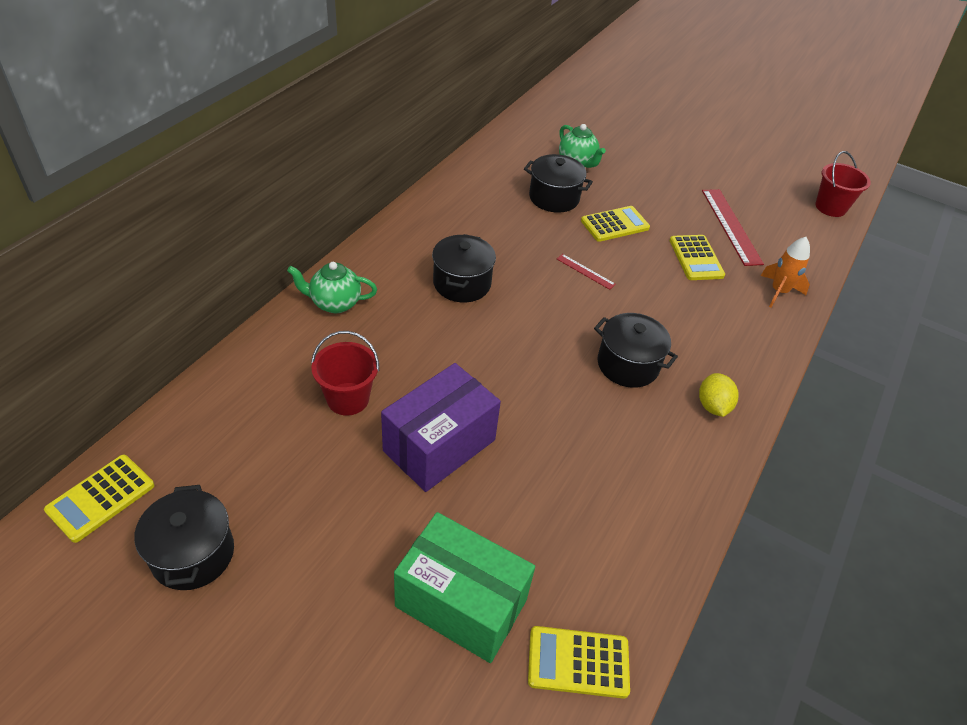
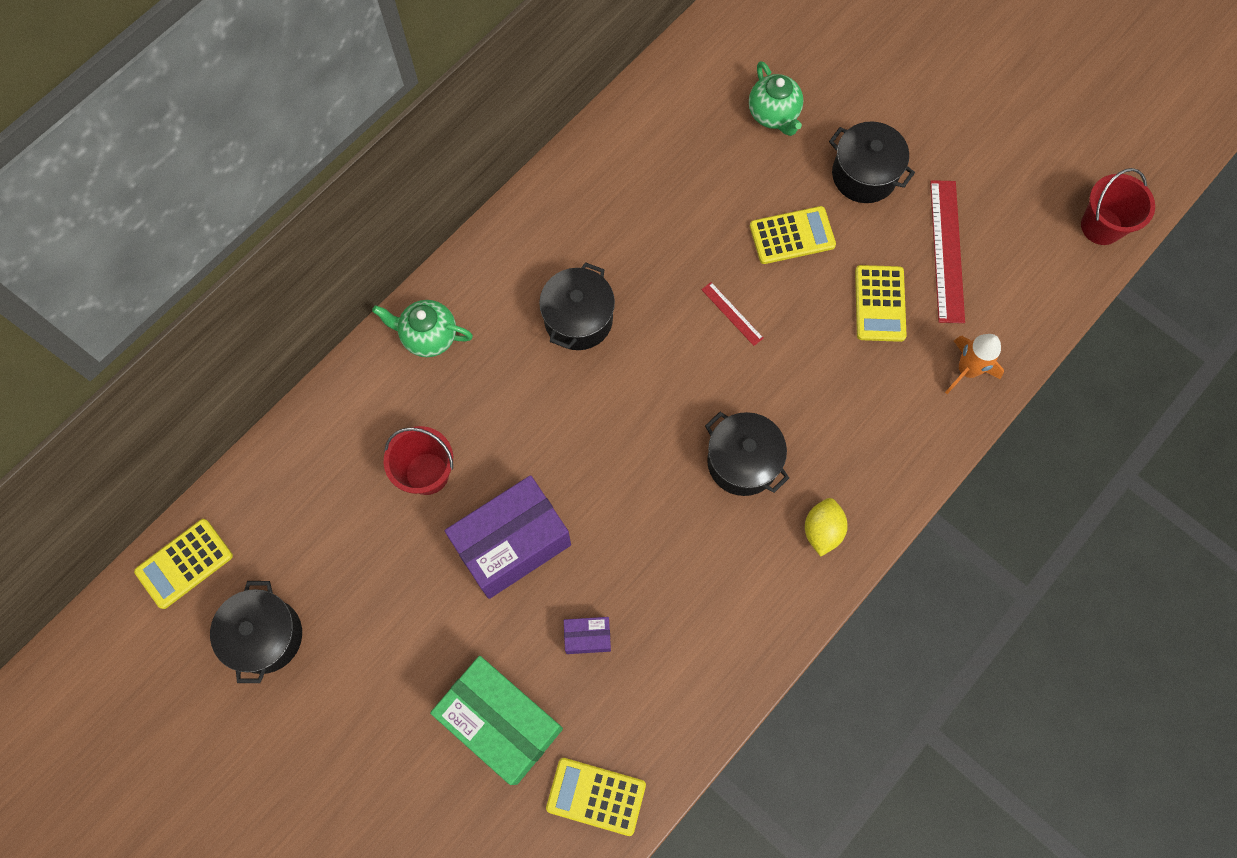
camera: 15 degrees right, 25 degrees up
(530, 513) = (587, 637): none -> purple box
(554, 198) = (725, 180): black pot -> black pot (864, 175)

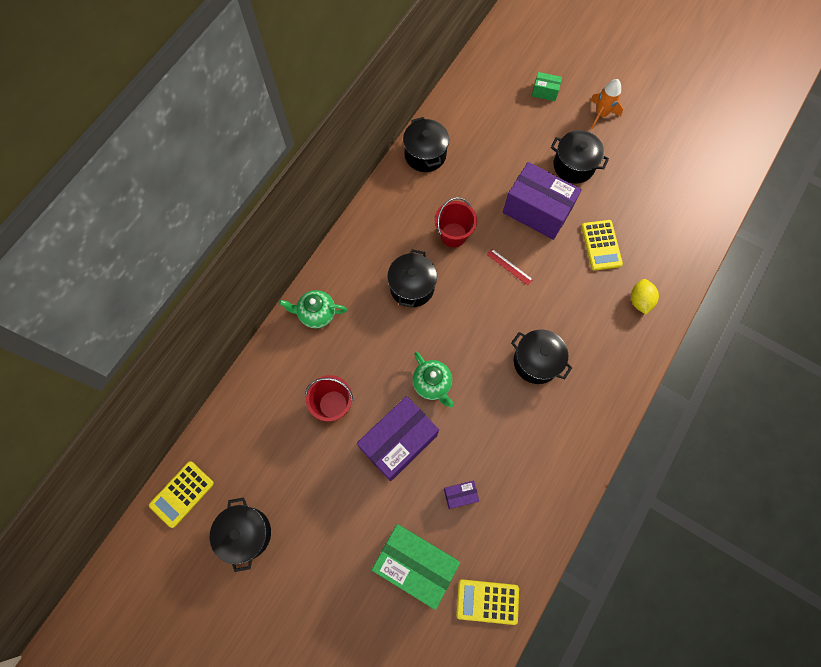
camera: 10 degrees left, 0 degrees up
(639, 123) = (425, 154): none -> black pot
(773, 115) = (509, 136): green teapot -> green teapot (432, 384)
(792, 235) = (537, 211): yellow calculator -> purple box
(822, 530) = (596, 397): yellow lemon -> yellow lemon (640, 300)
(843, 54) = (544, 92): none -> green box
(946, 250) = (635, 205): red ruler -> none
(967, 370) = (664, 278): orange rocket -> orange rocket (601, 114)
(1101, 226) = (726, 174): red bucket -> red bucket (453, 235)

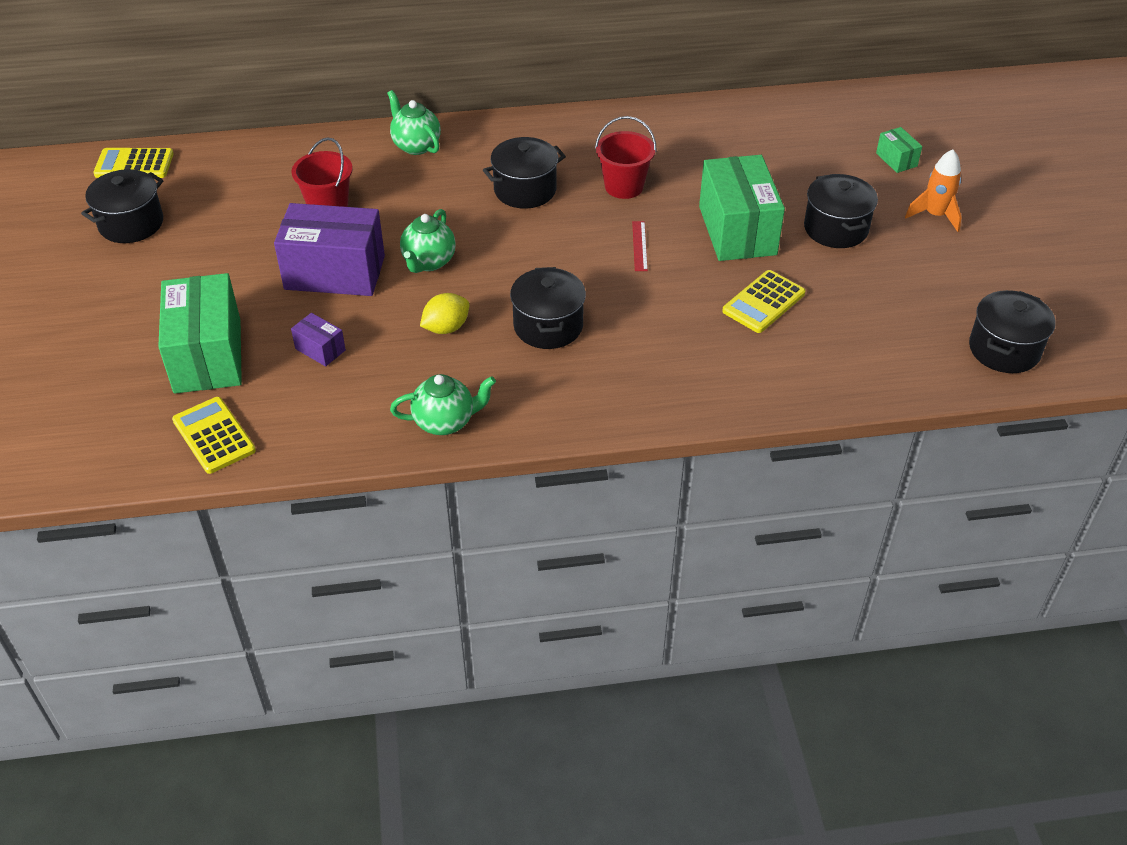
camera: 50 degrees right, 25 degrees down
(425, 154) = (692, 119): black pot -> black pot (1004, 349)
(537, 211) = (737, 230): purple box -> green box
(570, 468) = (445, 422): none -> green teapot
(640, 300) = (734, 372): yellow lemon -> yellow lemon (446, 328)

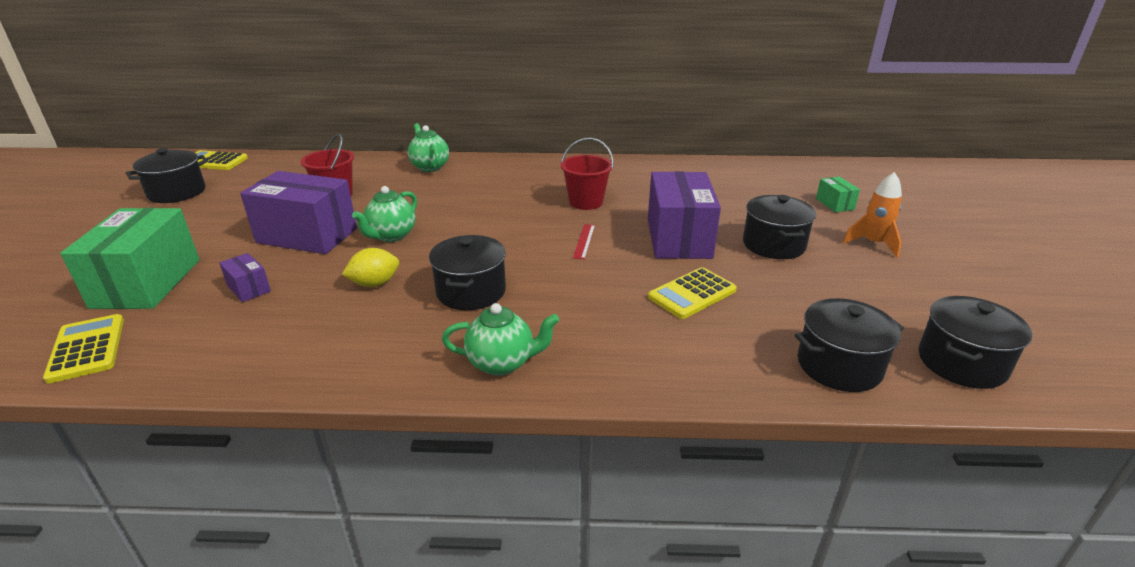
camera: 10 degrees right, 15 degrees down
(445, 422) = (319, 363): green teapot -> green teapot (502, 363)
(525, 190) = (501, 198): black pot -> black pot (839, 366)
(737, 230) = (678, 238): green box -> purple box

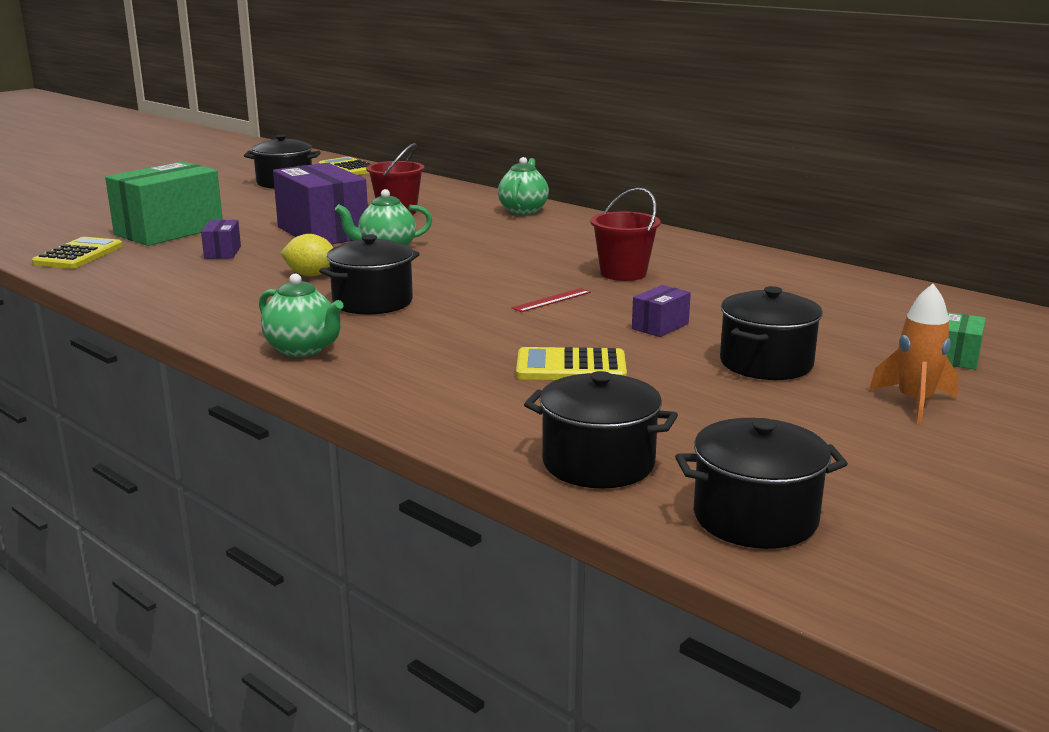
camera: 40 degrees right, 10 degrees down
(678, 238) = (660, 326): purple box -> purple box, size x0.44

